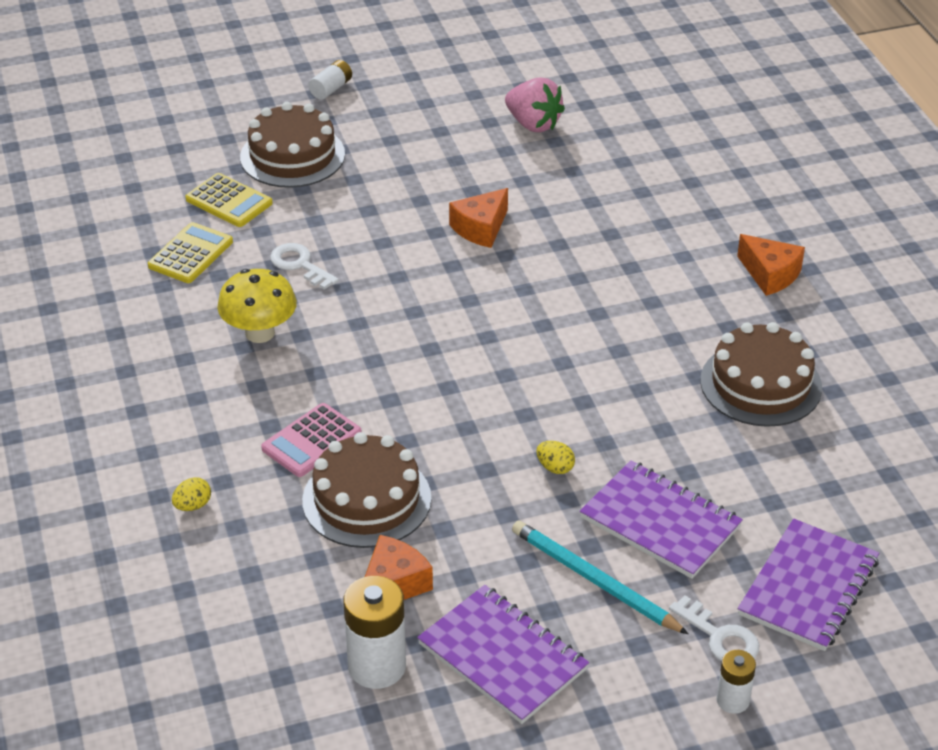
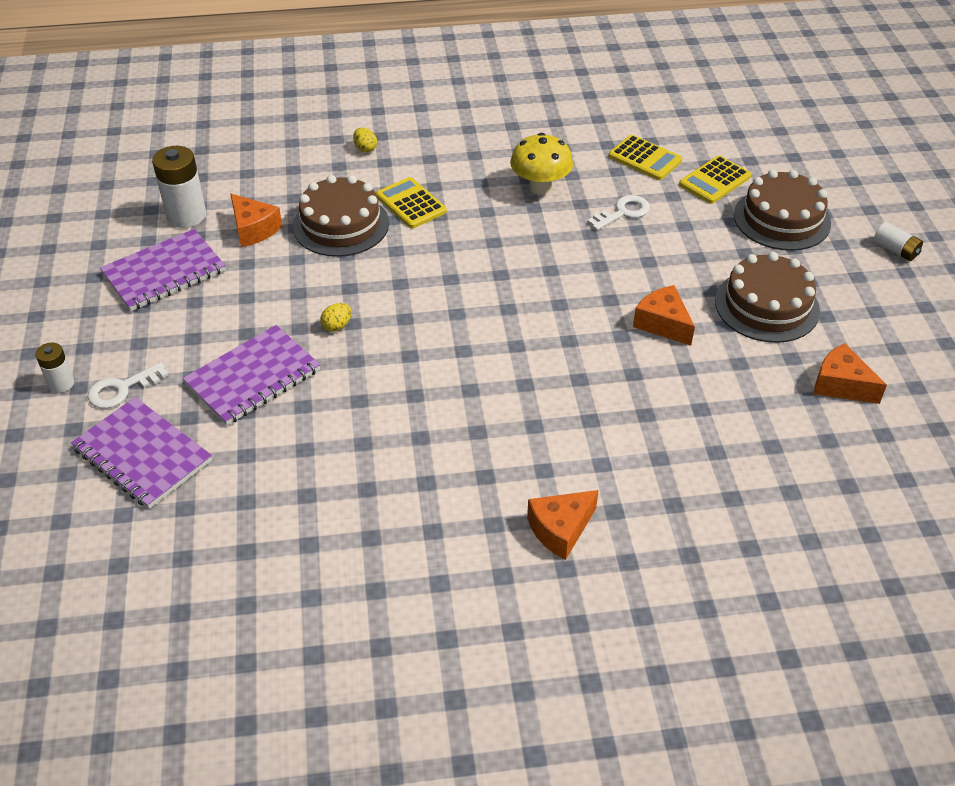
camera: 100 degrees right, 5 degrees up
(311, 441) = (411, 204): pink calculator -> yellow calculator
(533, 124) = (841, 385): pink strawberry -> orange cheese
(595, 581) = (210, 329): turquoise pencil -> none
(760, 384) = (396, 482): brown cake -> brown cake (767, 306)

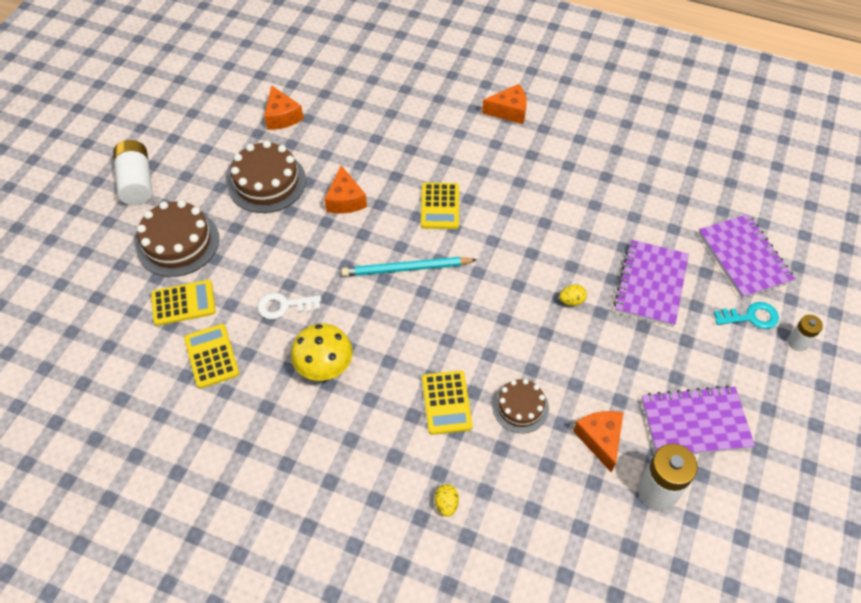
camera: 150 degrees left, 10 degrees up
(122, 389) = (751, 317): white key -> turquoise key
(253, 377) = (650, 284): purple notebook -> purple notebook turned 60 degrees counterclockwise
(341, 225) = (520, 407): brown cake -> brown cake, size x0.61
(534, 286) = (407, 269): none -> turquoise pencil
(551, 361) = (440, 206): none -> yellow calculator
(895, 250) = (137, 182): white battery -> white battery, size x1.77

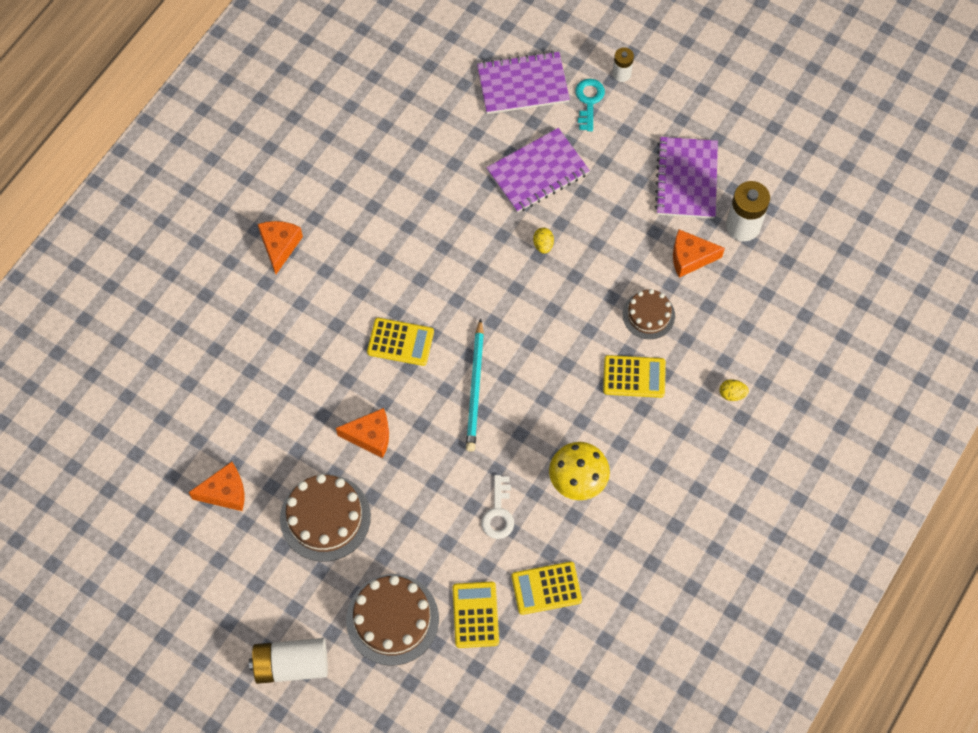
camera: 80 degrees left, 10 degrees up
(650, 284) = (537, 172): purple notebook -> purple notebook turned 60 degrees counterclockwise

